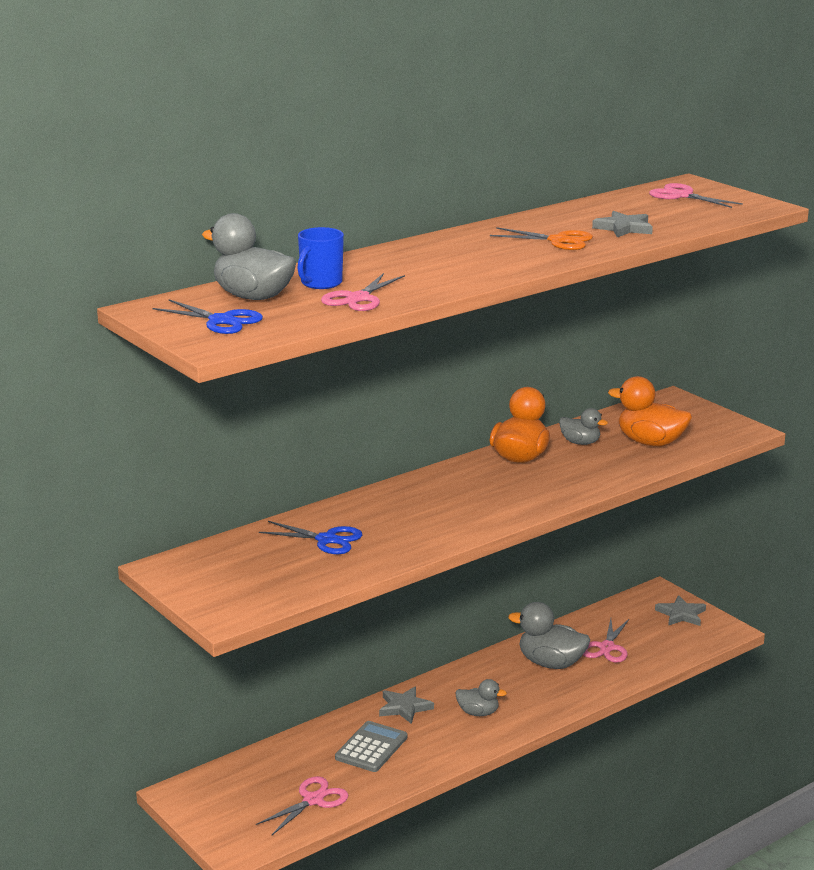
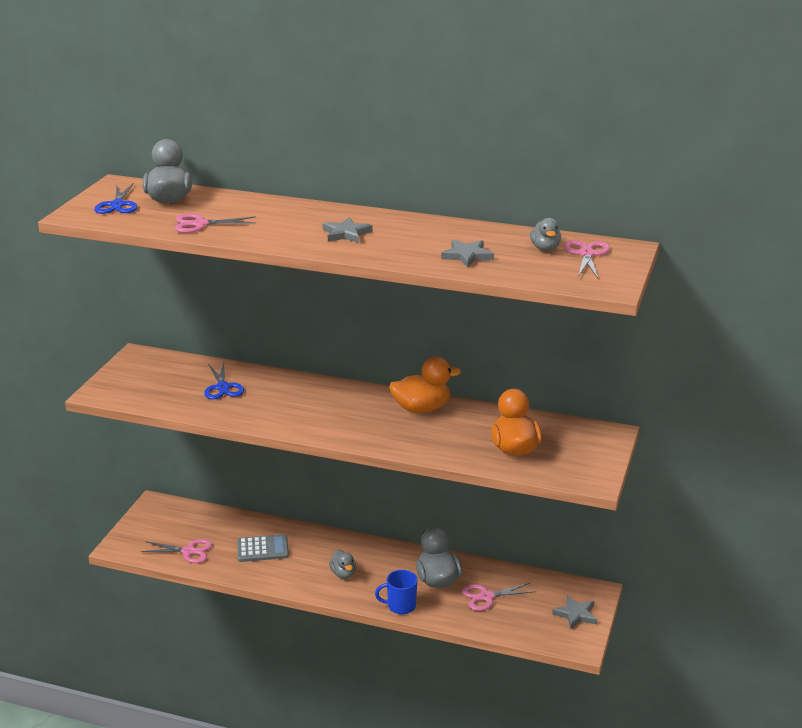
camera: 55 degrees right, 5 degrees up
(320, 283) = (216, 208): blue mug -> blue mug (400, 606)
(404, 707) = (319, 543): grey star -> grey star (346, 233)
(558, 241) = (403, 244): orange scissors -> none
(580, 442) = (476, 422): grey duck -> grey duck (545, 248)

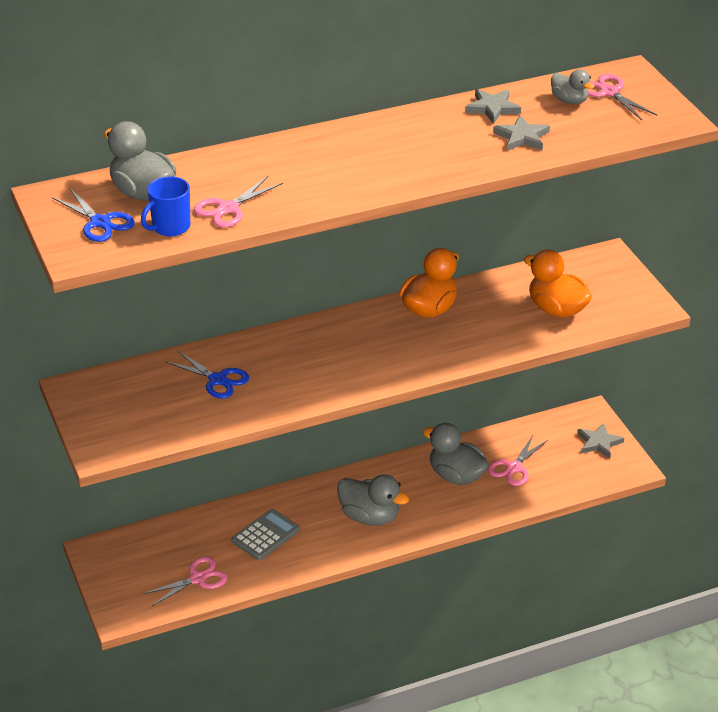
camera: 40 degrees left, 10 degrees up
(343, 574) = (370, 517): grey duck -> grey duck, size x1.72
(346, 233) = (382, 158): grey star -> grey star (492, 108)
(400, 606) = (455, 518): blue mug -> blue mug (170, 227)

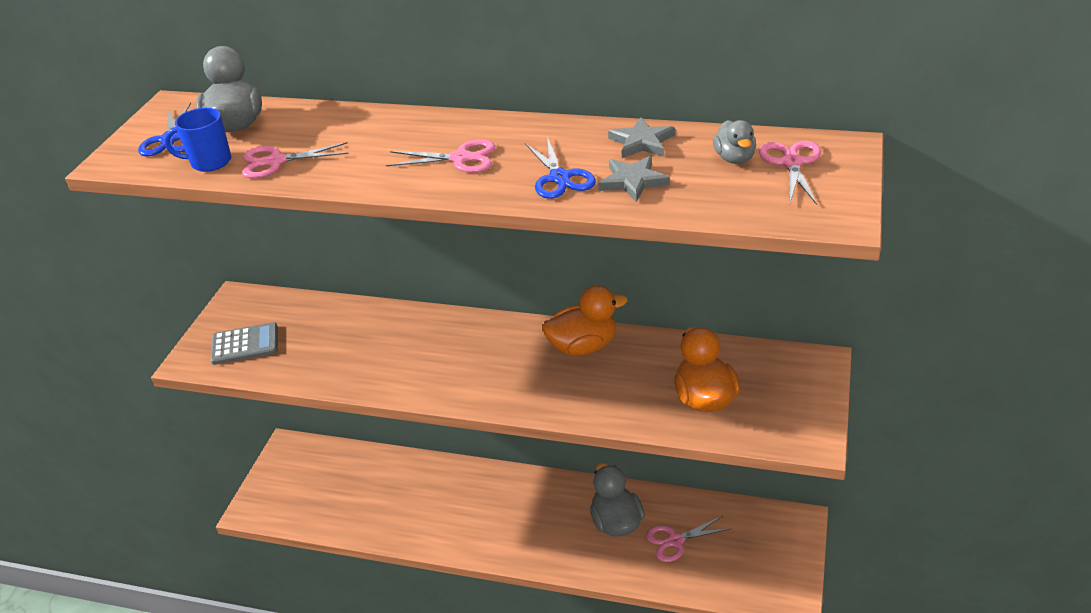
camera: 40 degrees right, 0 degrees up
(198, 578) = (329, 509): pink scissors -> pink scissors (461, 158)
(217, 380) = (340, 337): blue scissors -> blue scissors (559, 178)
(265, 535) = (413, 498): grey calculator -> grey calculator (245, 344)
(370, 517) = (508, 524): grey duck -> none
(599, 443) = (781, 556): grey star -> none

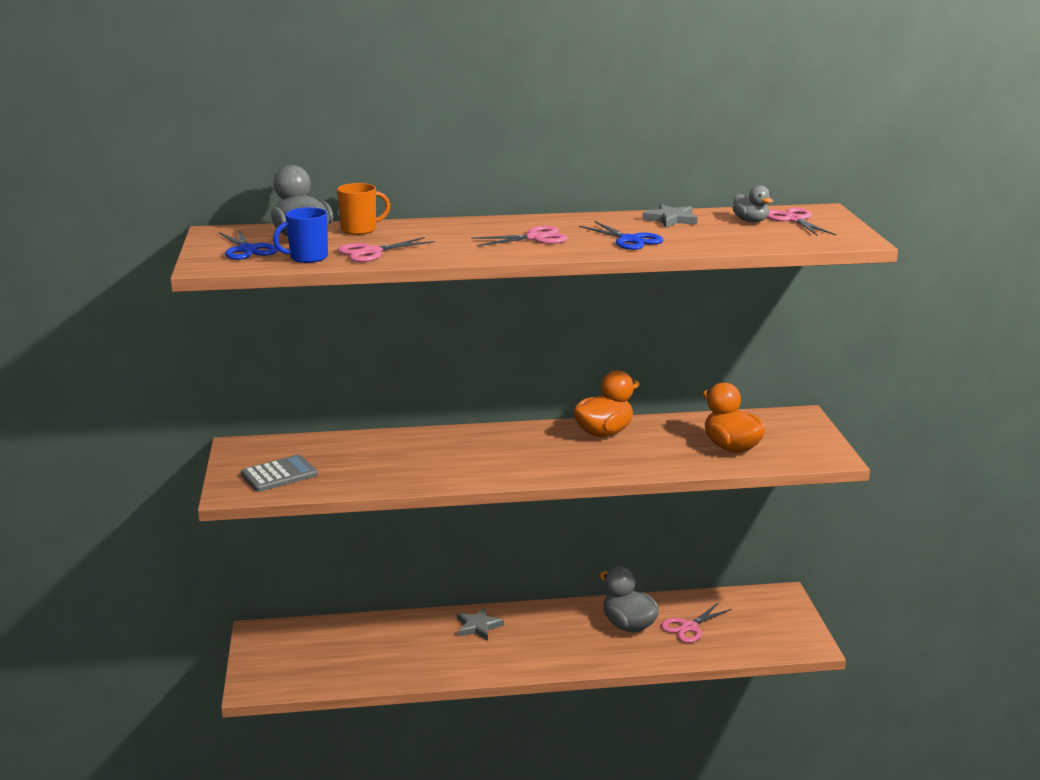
camera: 25 degrees left, 15 degrees down
(301, 118) = (360, 230): none -> orange mug
(633, 181) = (689, 237): grey star -> grey star (478, 626)

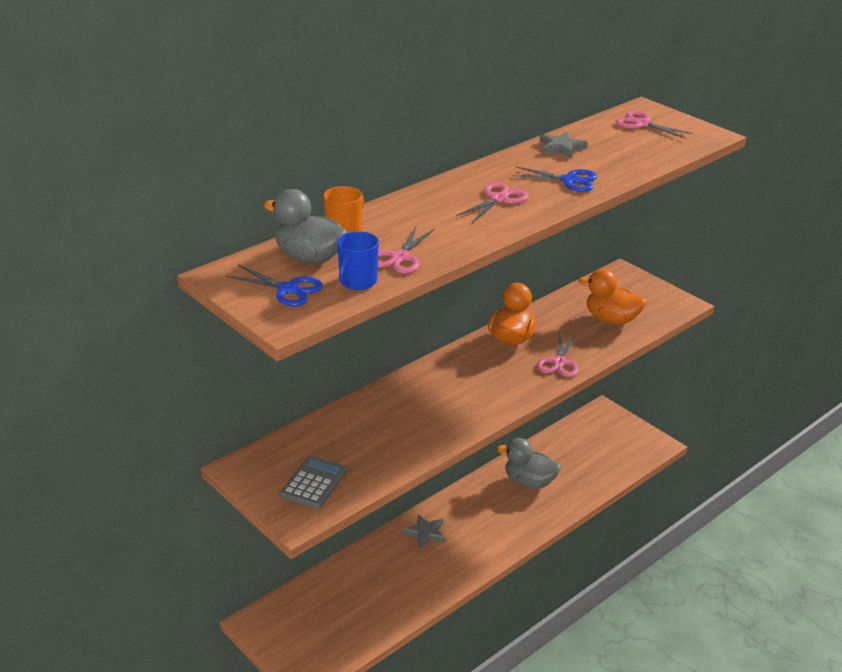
camera: 35 degrees left, 10 degrees up
(689, 627) = (570, 465): pink scissors -> pink scissors (559, 362)
(750, 221) = (617, 134): grey duck -> none

